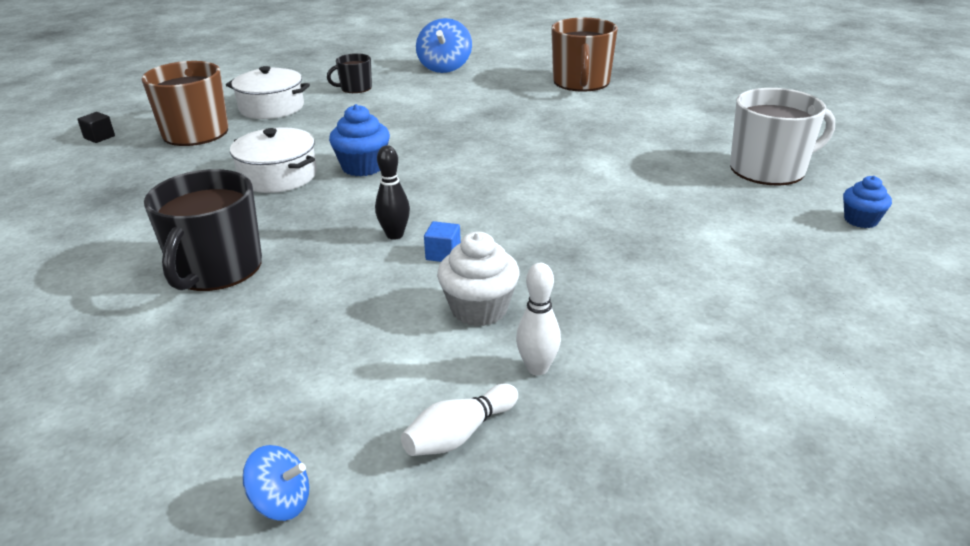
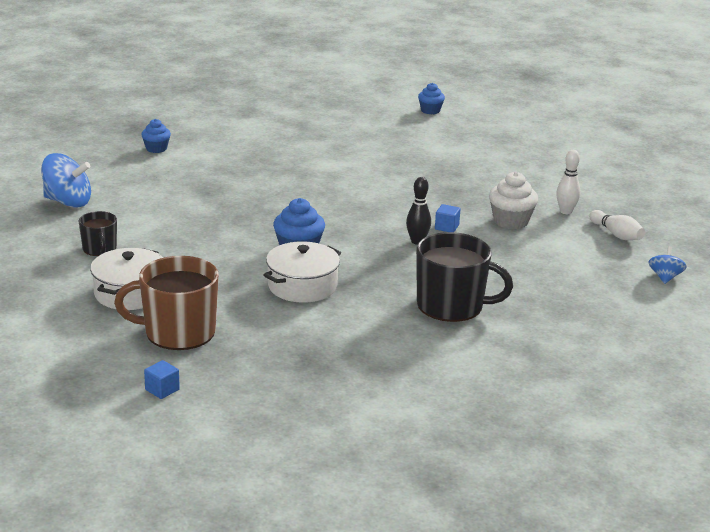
camera: 85 degrees left, 5 degrees down
(99, 137) = (162, 389): black cube -> blue cube
(581, 82) = (156, 149): brown mug -> blue cupcake
(769, 169) = (356, 118): white mug -> none

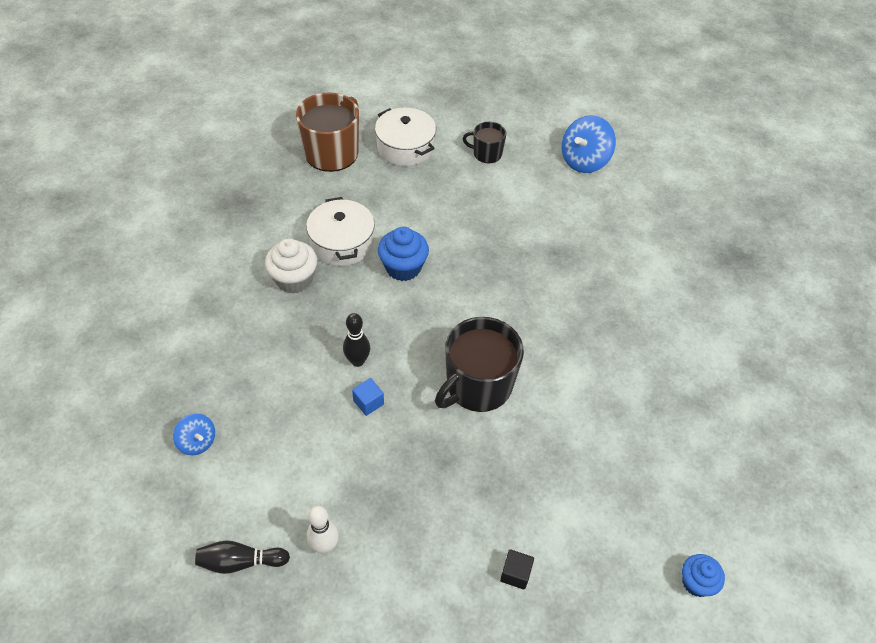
camera: 120 degrees right, 25 degrees up
(156, 149) = (677, 253): blue cupcake -> none
(162, 389) = (271, 122): blue cube -> none
(452, 305) = (235, 323): black mug -> black mug (478, 385)
(496, 154) = (515, 573): none -> black cube
(511, 221) = (341, 471): white cupcake -> white cupcake (294, 279)
(616, 234) = (241, 562): white bowling pin -> black bowling pin
(665, 277) = (129, 539): blue spinning top -> blue spinning top (197, 442)

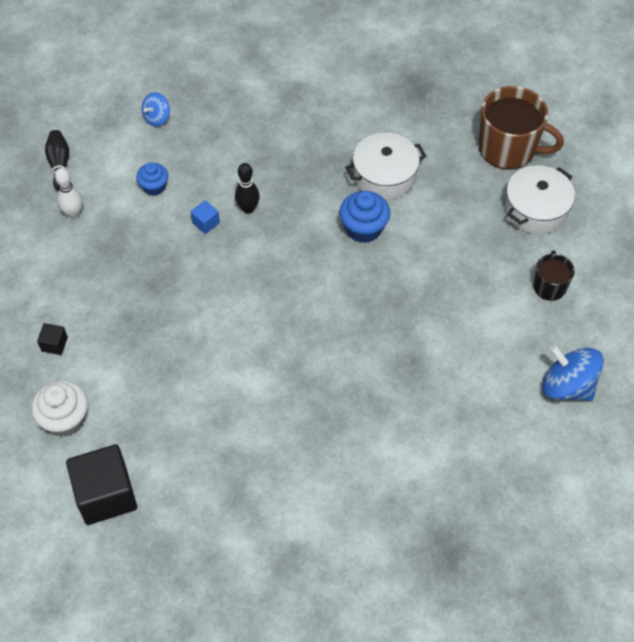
camera: 85 degrees right, 5 degrees up
(294, 279) = (332, 148): white cupcake -> white cupcake (65, 419)
(478, 385) = (234, 303): black mug -> none
(696, 582) = (49, 483): blue cupcake -> blue cupcake (154, 187)
(705, 523) = (106, 495): none -> black cube

